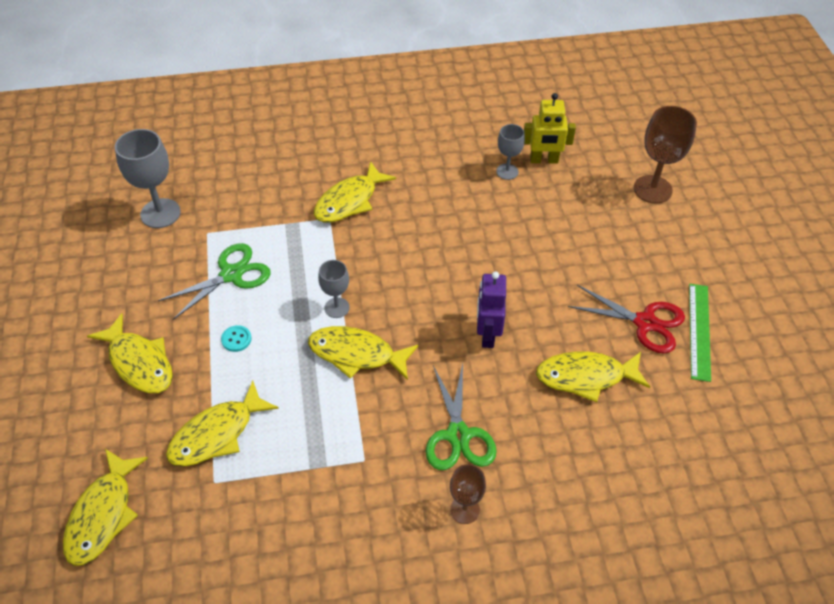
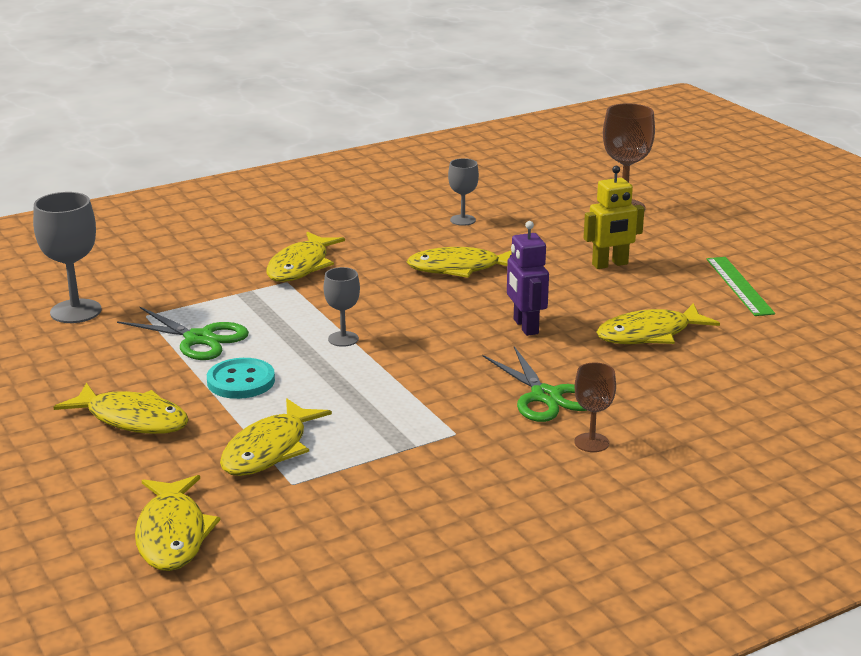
camera: 20 degrees left, 25 degrees down
(231, 275) = (199, 339): green scissors -> green scissors turned 90 degrees clockwise
(236, 339) = (241, 381): turquoise button -> turquoise button, size x1.83
(356, 354) = (390, 365): yellow fish -> yellow fish (459, 268)
(544, 160) = (496, 207): yellow robot -> yellow robot (610, 264)
(645, 322) = (681, 290): red scissors -> none

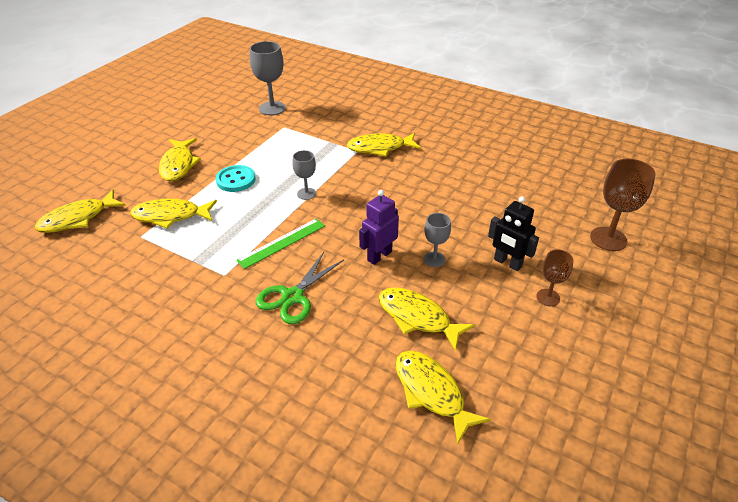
camera: 60 degrees right, 15 degrees up
(199, 339) = (271, 150): green scissors -> none
(459, 268) = (433, 202): yellow fish -> yellow fish (431, 392)
(462, 220) = (503, 179): grey goblet -> grey goblet (434, 259)
(591, 442) = (245, 338): brown goblet -> brown goblet (548, 297)
(610, 264) = (507, 263): yellow robot -> black robot
(739, 286) = (543, 343): green ruler -> green ruler (282, 243)

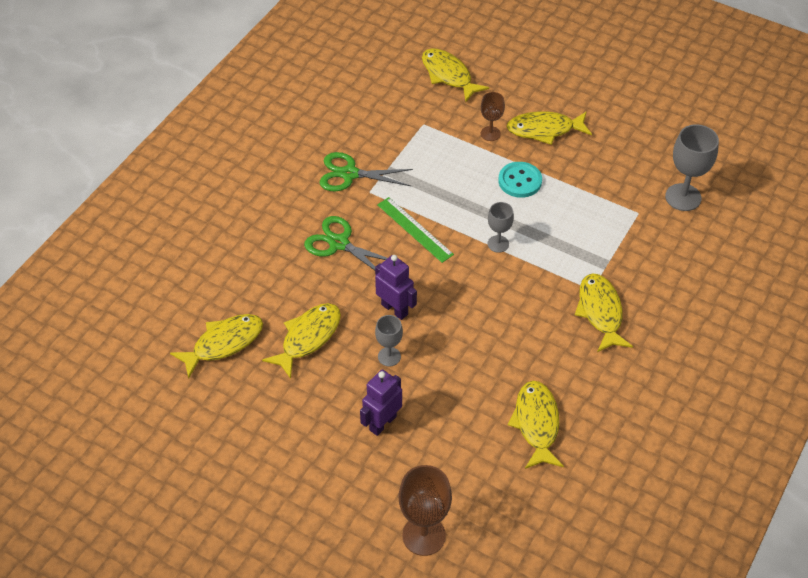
camera: 90 degrees right, 10 degrees up
(170, 216) = (454, 139): yellow fish -> yellow fish (536, 423)
(194, 290) = (349, 174): none -> green scissors
(507, 263) = (382, 423): black robot -> purple robot
(548, 297) = (329, 452): brown goblet -> brown goblet (490, 133)

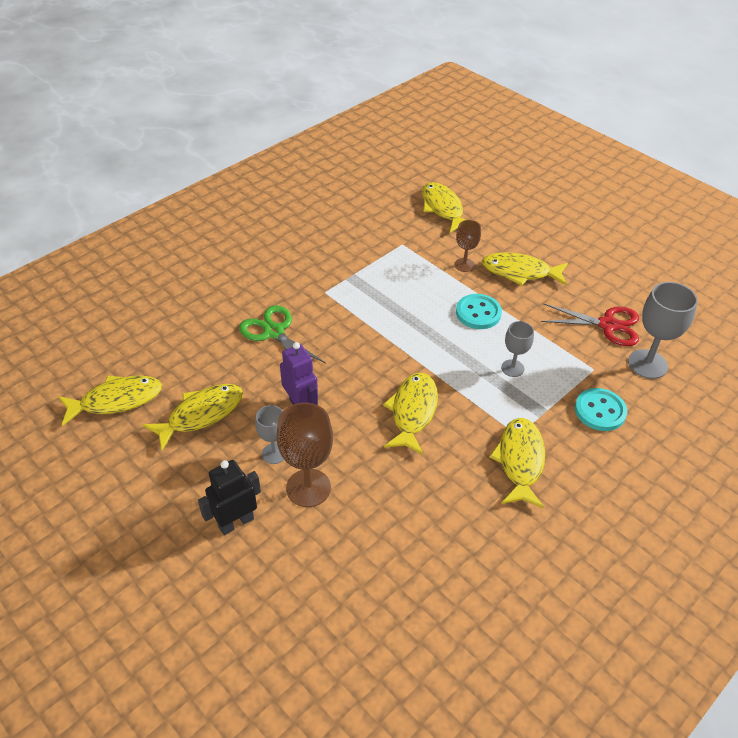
camera: 15 degrees right, 5 degrees down
(349, 174) = (313, 273): green scissors -> none
(382, 423) = (236, 522): purple robot -> black robot
(414, 229) = (354, 335): green ruler -> none
(424, 535) = (223, 668): brown goblet -> brown goblet (308, 488)
(498, 244) = (433, 367): grey goblet -> grey goblet (512, 368)
(536, 423) = (405, 567): yellow fish -> yellow fish (413, 412)
(639, 167) = (607, 325): none -> red scissors
(654, 251) = (600, 411): none -> turquoise button

